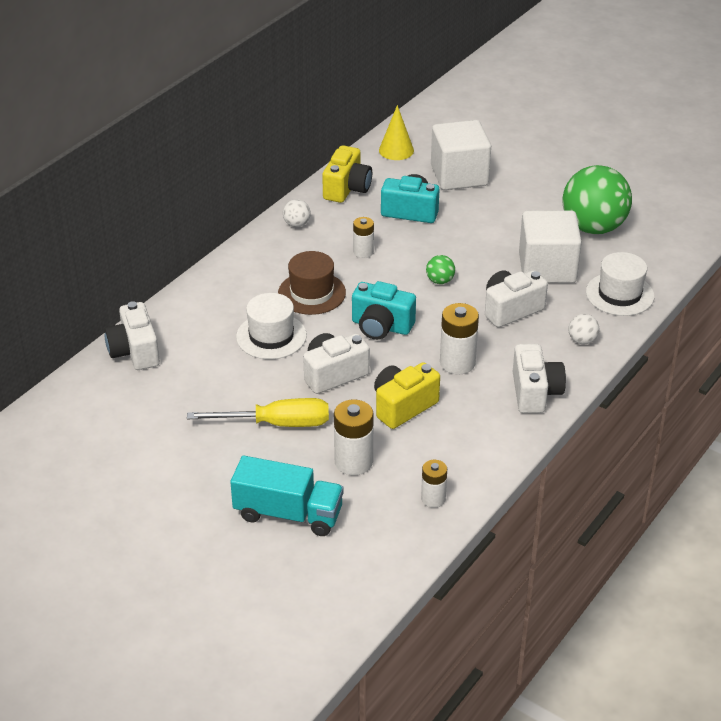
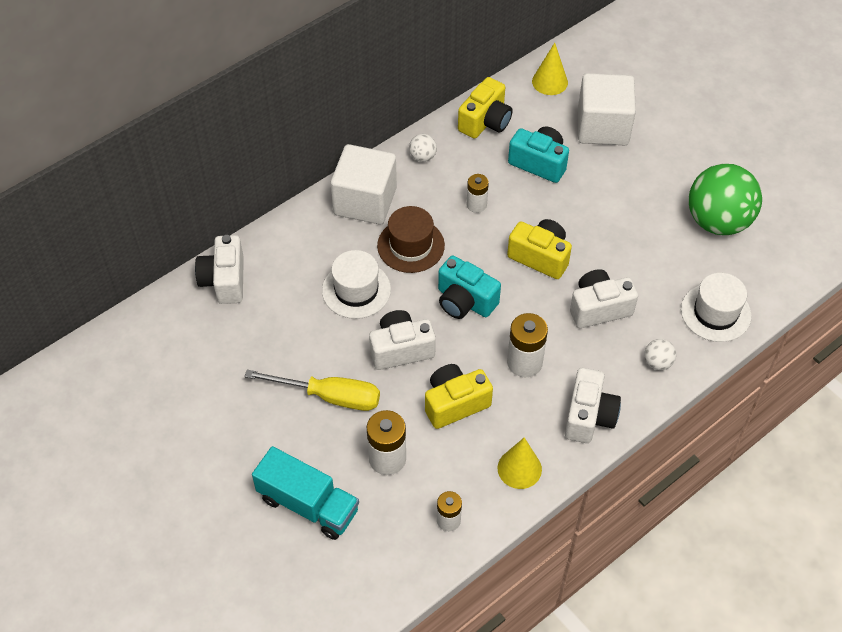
camera: 15 degrees right, 15 degrees up
(440, 281) = (540, 257): green ball -> yellow camera
(485, 445) = (519, 468): none -> yellow cone
(547, 268) = (653, 263): white cube -> white cube (365, 201)

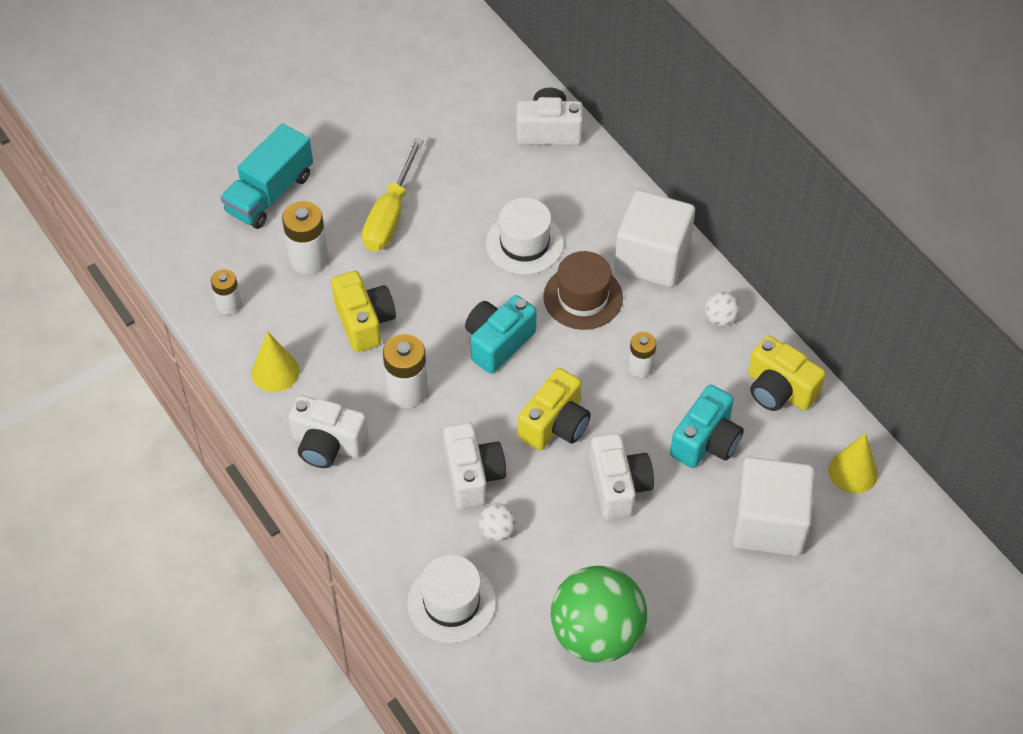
camera: 95 degrees right, 0 degrees up
(401, 349) = (440, 279): white camera -> white camera (618, 487)
(657, 362) = (388, 525): white ball -> white ball (497, 531)

